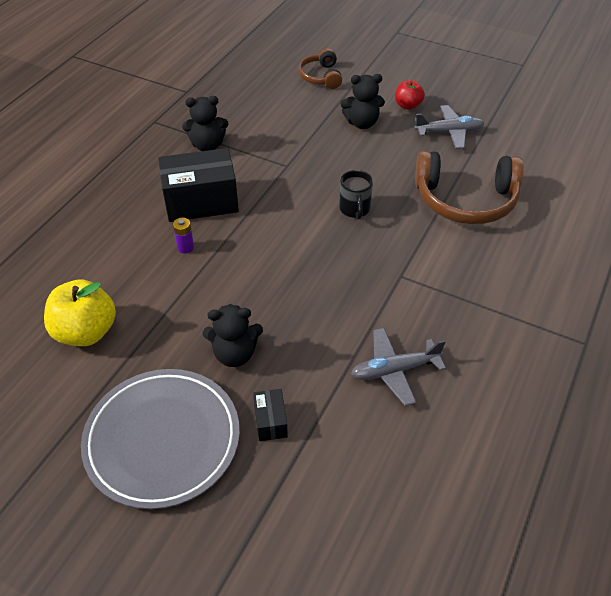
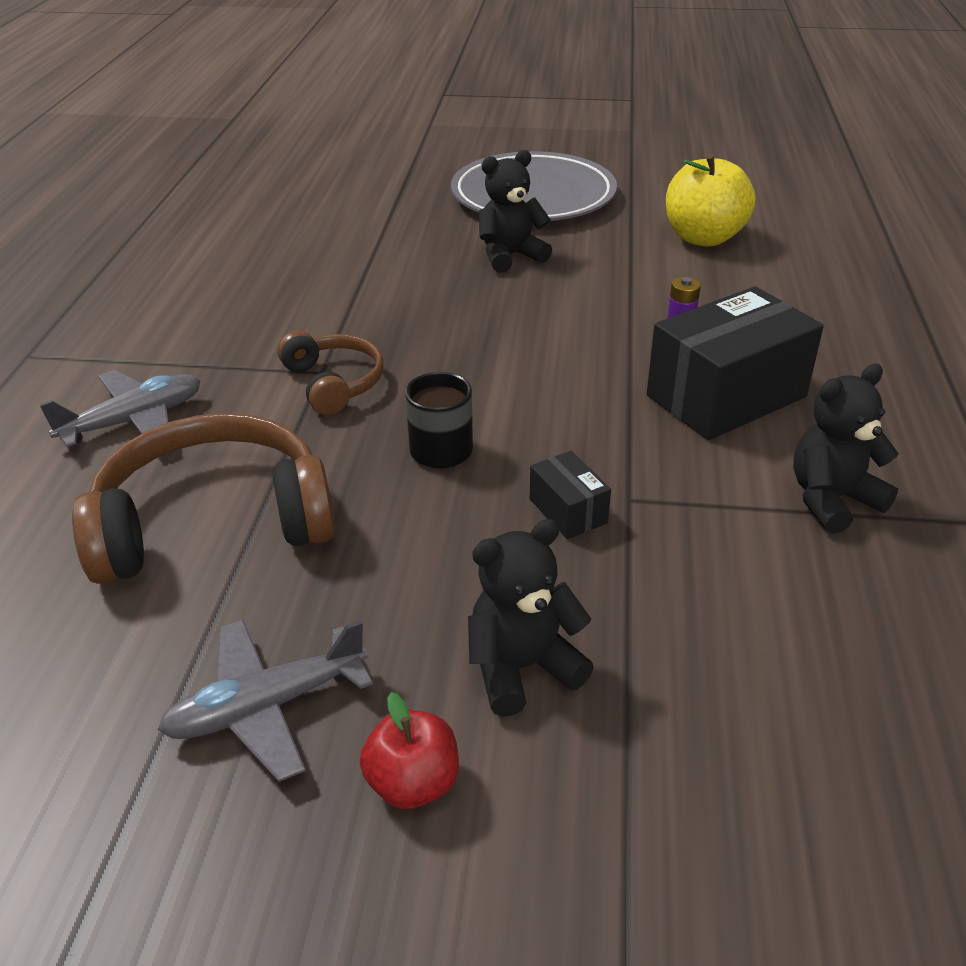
camera: 160 degrees right, 10 degrees down
(270, 421) = (432, 224): black box -> black box (568, 511)
(321, 76) = (755, 834): brown headphones -> brown headphones (334, 383)
(394, 370) = (304, 281): grey plane -> grey plane (134, 421)

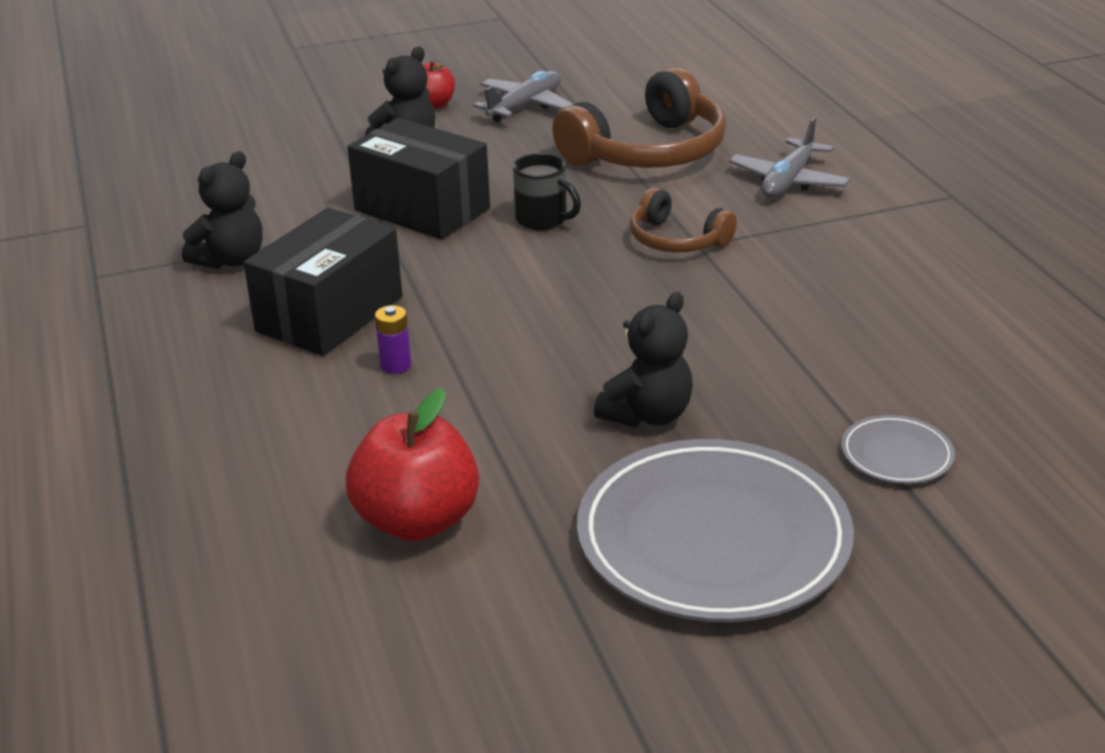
camera: 155 degrees right, 5 degrees down
(384, 205) = (896, 455): none -> grey plate
(568, 511) = (422, 209): black box -> black box, size x2.17
(703, 238) = (417, 521): yellow apple -> red apple

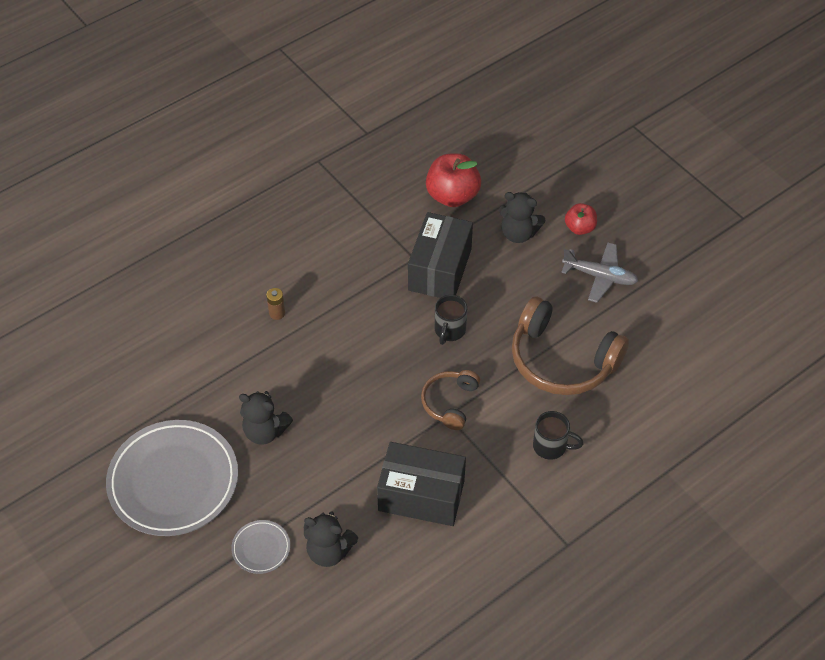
camera: 70 degrees right, 20 degrees up
(231, 260) = (353, 207): black teddy bear -> black teddy bear (329, 551)
(329, 314) = (315, 269): black box -> black box (421, 495)
(395, 365) = (277, 313): purple battery -> brown battery
(417, 521) = (158, 364): red apple -> red apple (452, 196)
(788, 181) = (551, 446): grey plane -> black mug

